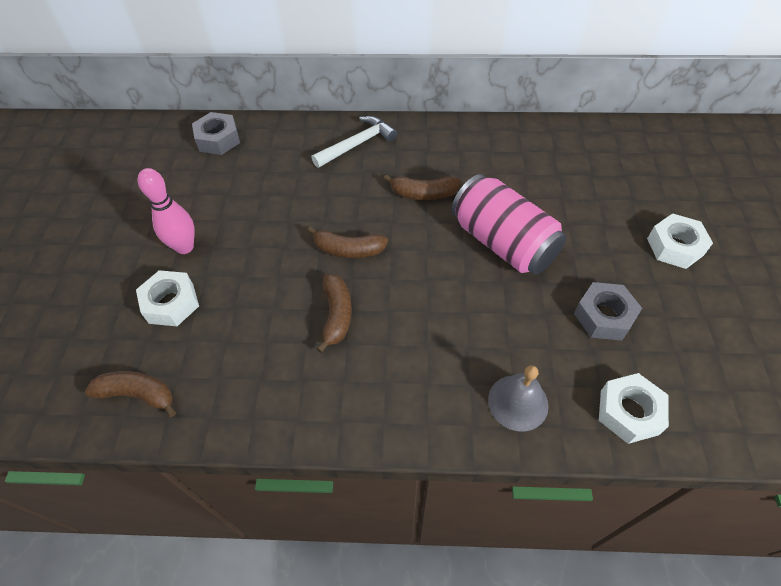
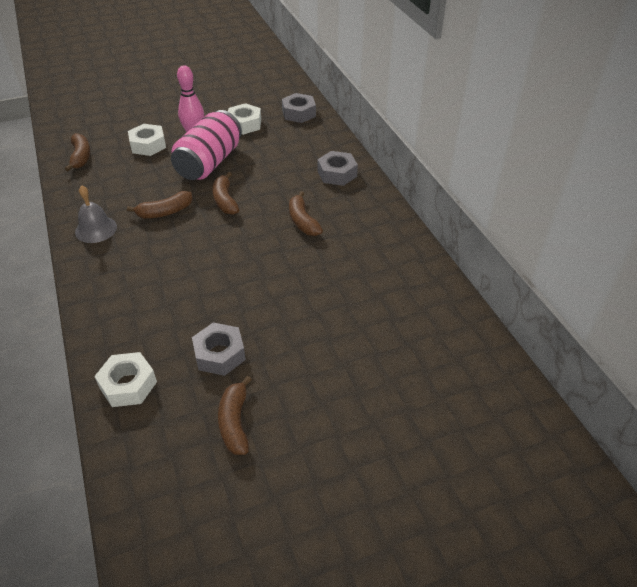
camera: 65 degrees right, 10 degrees down
(357, 144) = (337, 174): white hammer -> grey nut
(503, 242) = (272, 277): pink can -> pink can (209, 163)
(518, 402) = (119, 318): grey bell -> grey bell (96, 229)
(675, 246) = (327, 394): white nut -> white nut (244, 124)
(697, 325) = (235, 422): none -> brown banana

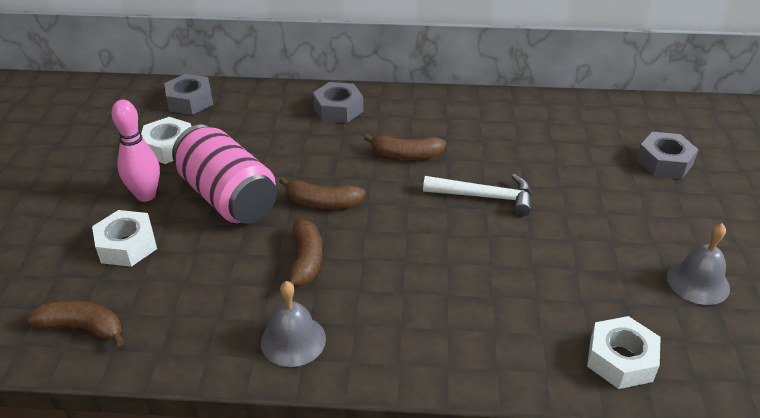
camera: 65 degrees left, 5 degrees down
(219, 354) = (596, 271): grey nut -> grey nut (664, 162)
(235, 422) = (698, 282): brown banana -> grey bell
(276, 274) = (485, 197): none -> white hammer

